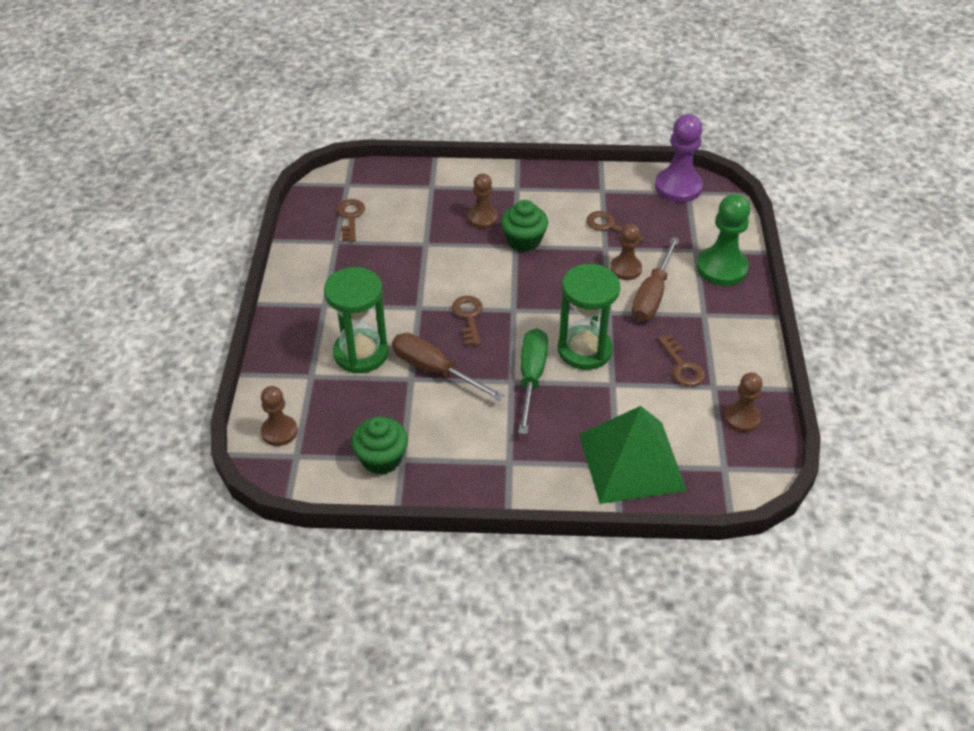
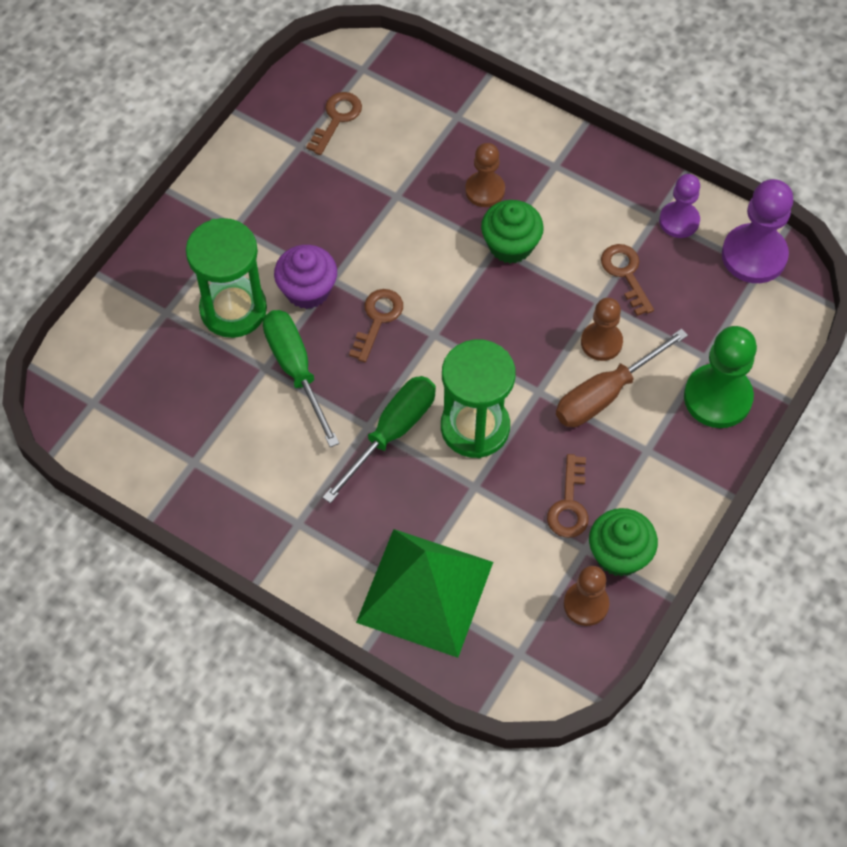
camera: 30 degrees right, 15 degrees up
(279, 431) = (93, 365): brown pawn -> none
(381, 459) = (172, 450): green cupcake -> green cupcake (619, 554)
(406, 320) = (307, 290): none -> purple cupcake
(434, 370) = (296, 370): brown screwdriver -> green screwdriver
(618, 187) = (679, 221): none -> purple pawn

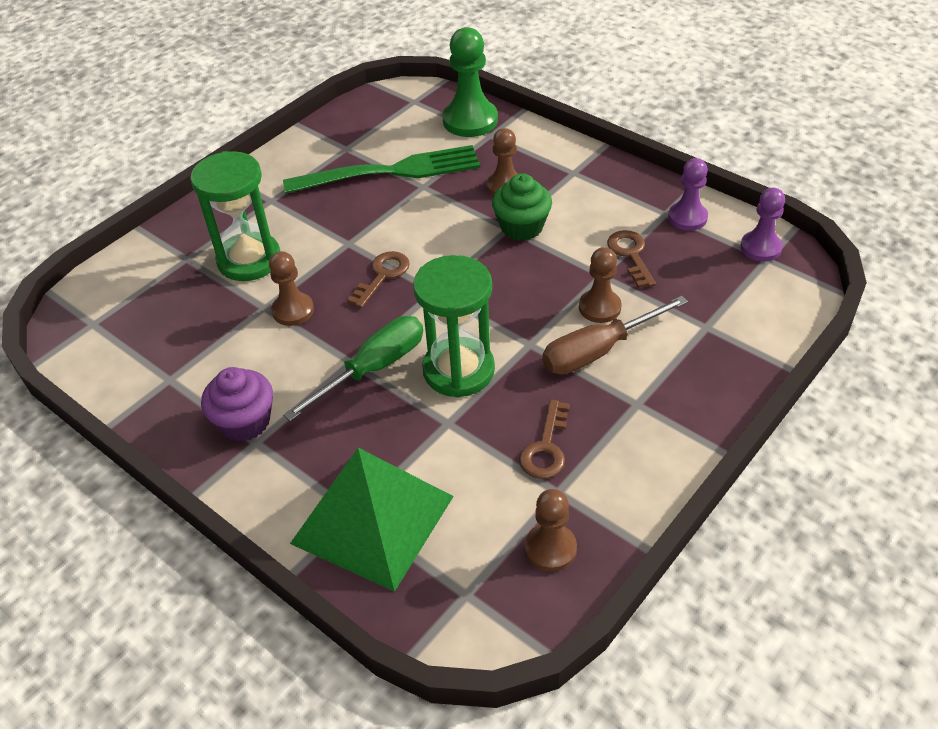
camera: 10 degrees right, 15 degrees down
(296, 370) = (293, 310): green screwdriver -> brown pawn
(307, 290) = (322, 249): purple cupcake -> purple cupcake (245, 422)
(336, 119) = (383, 132): brown key -> none
(357, 177) = (390, 172): none -> green fork
(619, 554) = (595, 500): green cupcake -> none
(717, 397) = (716, 362): green pawn -> green pawn (470, 120)
(754, 255) = (760, 248): purple pawn -> purple pawn, size x0.62

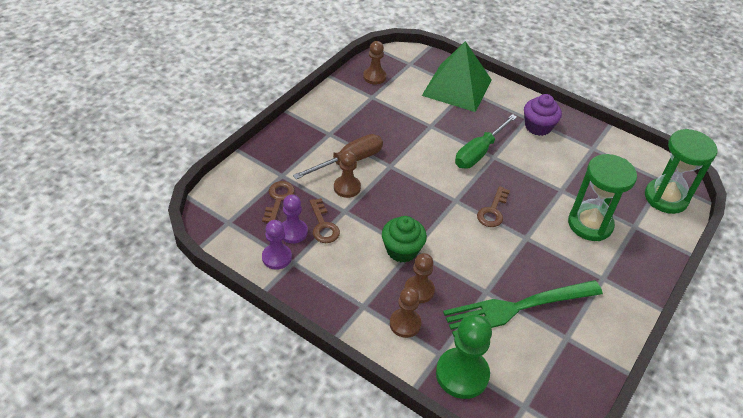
camera: 170 degrees right, 0 degrees up
(293, 310) = (542, 187): brown pawn -> brown pawn (405, 324)
(458, 370) = (429, 151): green hourglass -> green hourglass (665, 198)
(546, 447) = (378, 114): brown key -> brown key (278, 199)
(760, 248) = (230, 230): purple pawn -> purple pawn (293, 232)

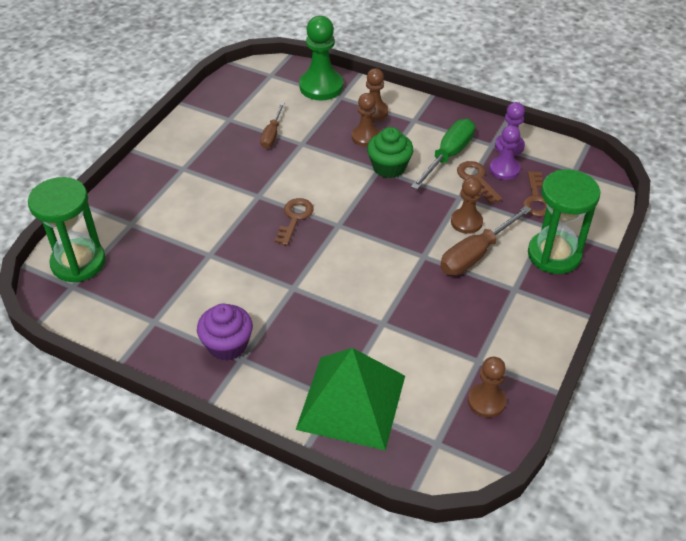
camera: 175 degrees right, 0 degrees up
(479, 152) = (312, 291): green screwdriver -> green screwdriver (448, 156)
(517, 307) = (272, 135): green fork -> brown screwdriver
(590, 224) = (183, 219): green hourglass -> green hourglass (554, 255)

